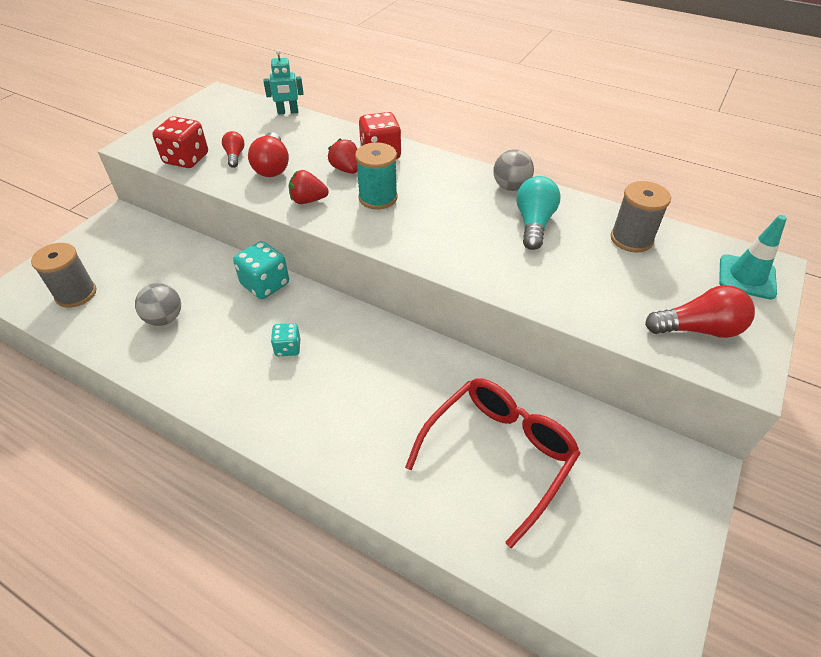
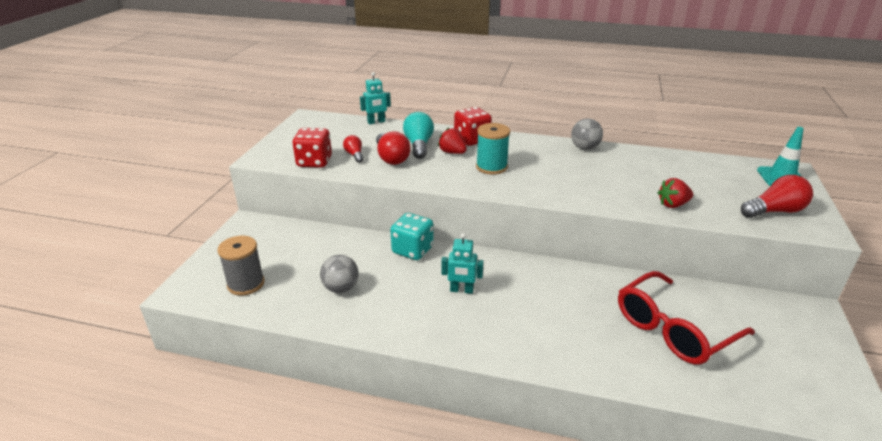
camera: 15 degrees left, 15 degrees down
(288, 348) = (461, 290): turquoise dice -> turquoise robot
(308, 200) = (438, 176): red strawberry -> red strawberry (673, 205)
(499, 454) = (673, 329): red glasses -> red glasses turned 150 degrees counterclockwise
(534, 223) = (618, 167): turquoise light bulb -> turquoise light bulb (419, 145)
(631, 239) = (691, 167): grey spool -> none

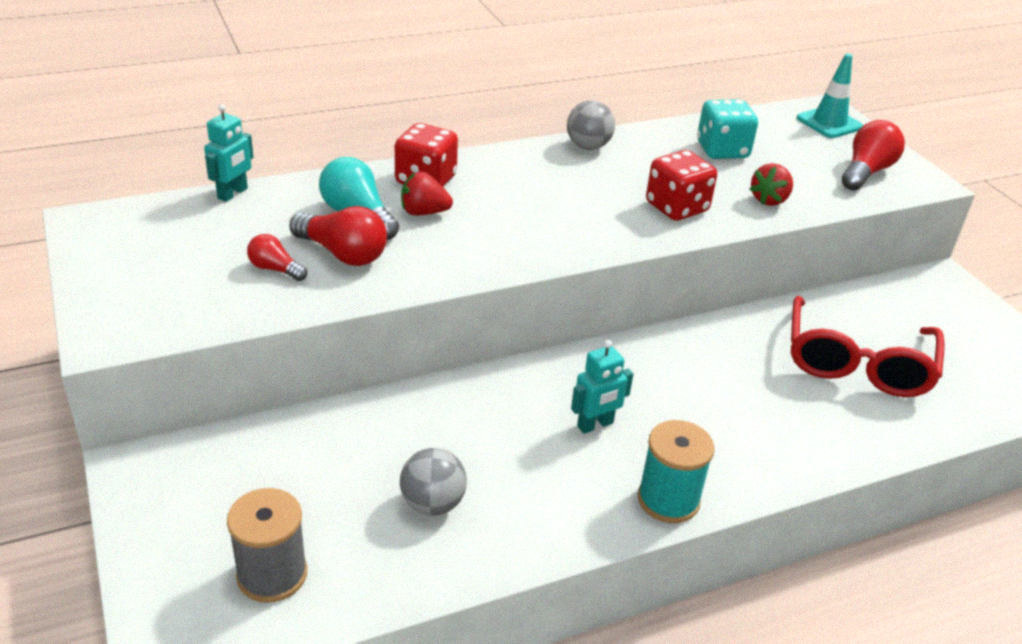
camera: 40 degrees left, 5 degrees up
(314, 162) = (221, 307): red dice -> red dice (676, 207)
(412, 250) = (466, 395): turquoise dice -> turquoise dice (722, 150)
(491, 167) = (506, 218): turquoise spool -> turquoise spool (668, 500)

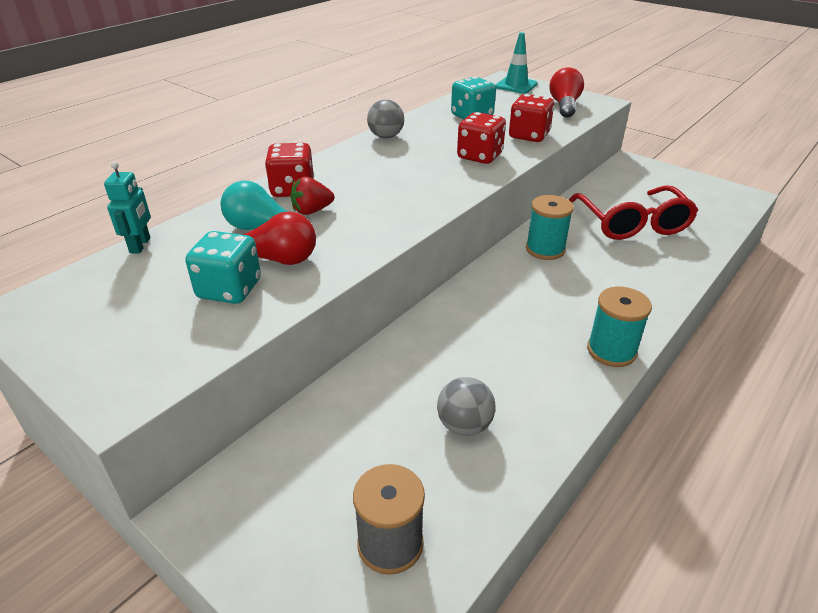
camera: 25 degrees left, 0 degrees up
(275, 269) = (229, 289): red light bulb -> turquoise dice
(595, 425) = (522, 321): turquoise robot -> none
(705, 353) = (545, 249): none -> turquoise spool
(769, 200) = (529, 136): red strawberry -> red dice

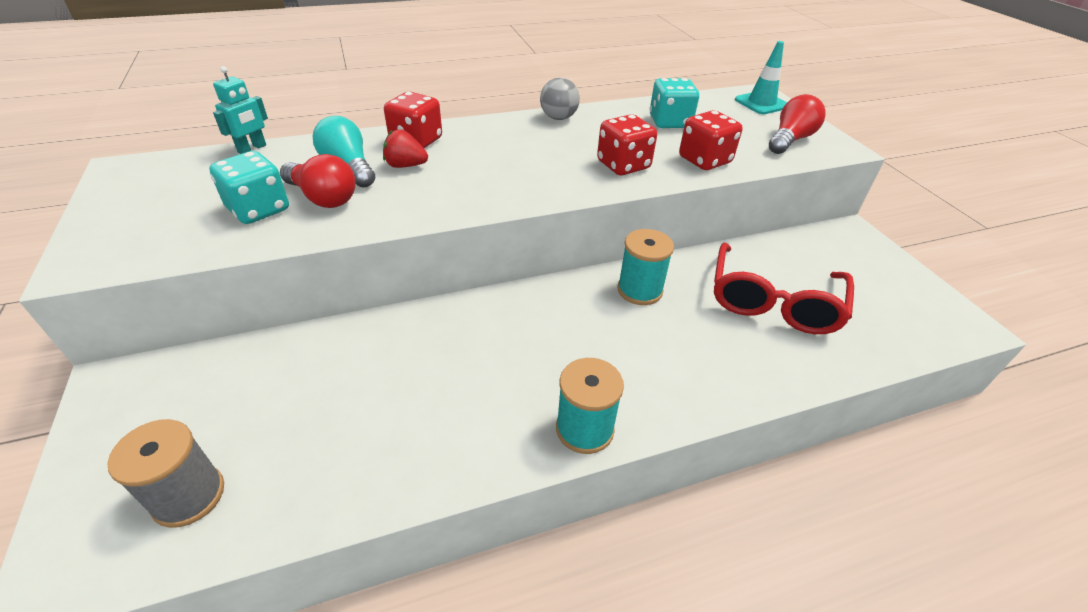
camera: 30 degrees right, 5 degrees up
(464, 425) = (363, 426): grey ball -> none

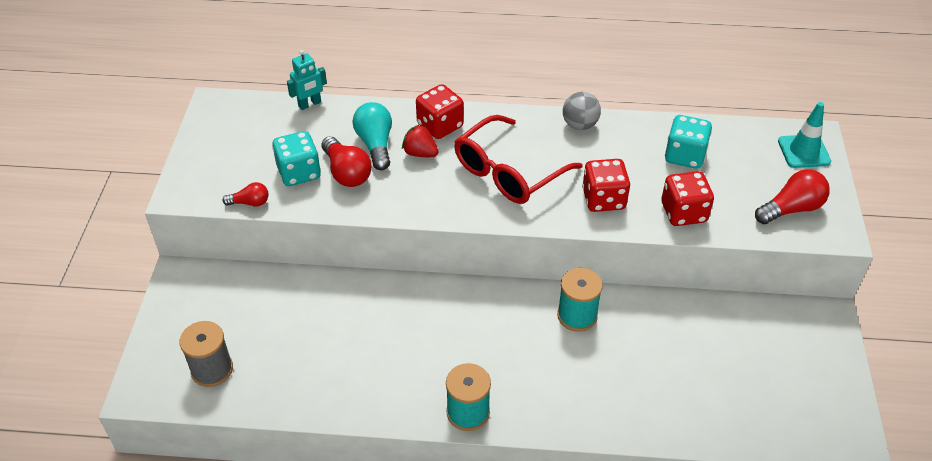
camera: 25 degrees right, 5 degrees up
(195, 252) = (250, 203): none -> red light bulb
(773, 302) = (686, 362): red glasses -> red glasses (508, 172)

